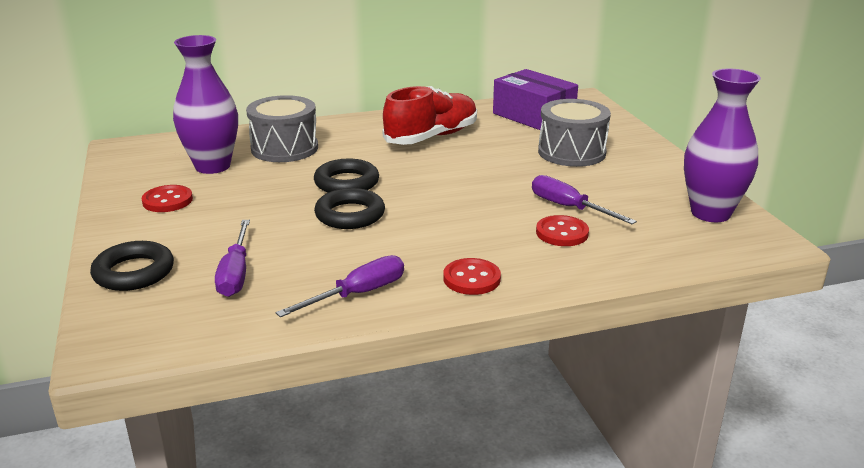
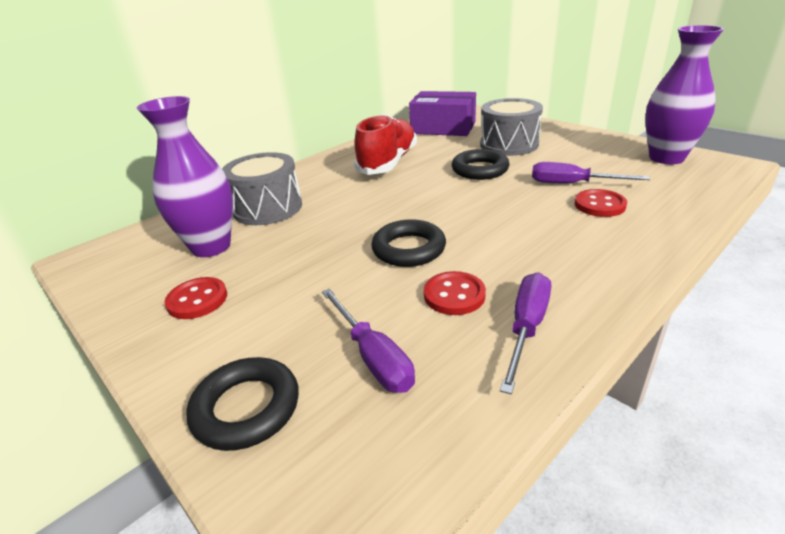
camera: 25 degrees left, 5 degrees up
(346, 183) = (366, 221): black ring -> black ring (480, 170)
(471, 279) = (597, 270): red button -> red button (454, 295)

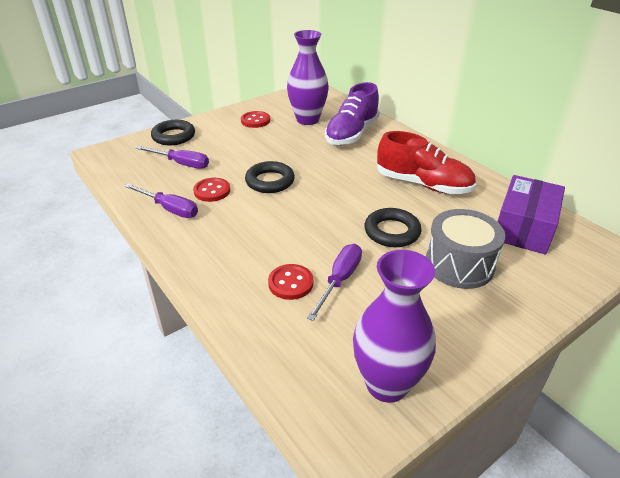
camera: 95 degrees right, 5 degrees up
(268, 208) = (351, 134): grey drum -> purple shoe
(373, 357) = (181, 164): purple screwdriver -> purple screwdriver turned 135 degrees counterclockwise

